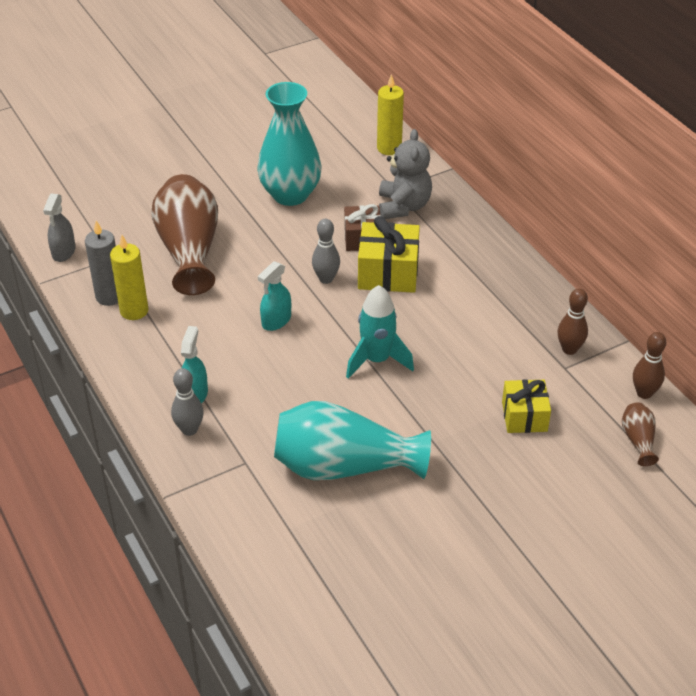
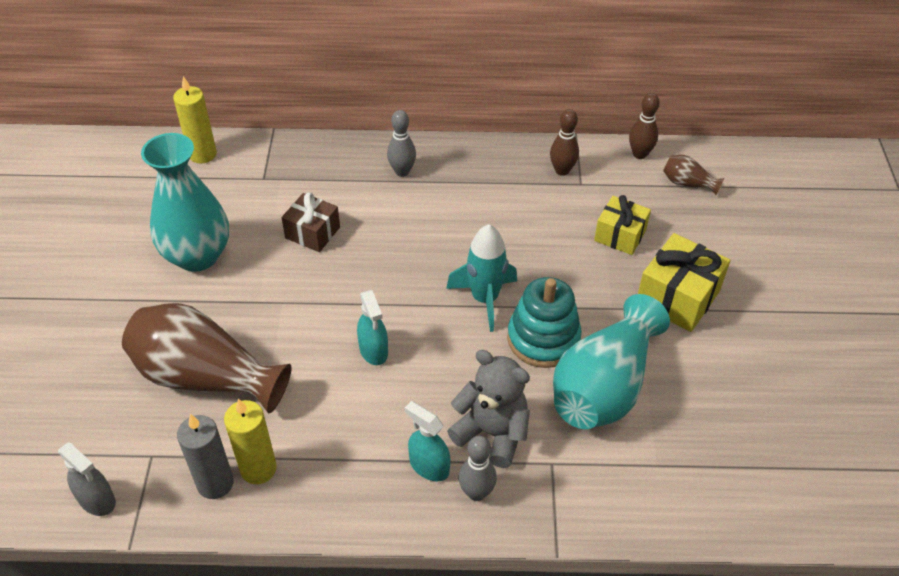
camera: 60 degrees left, 5 degrees up
(326, 279) = (346, 285): grey bowling pin -> grey bowling pin (402, 171)
(364, 411) = (543, 339): none -> turquoise stacking toy
(388, 273) = (375, 237): yellow gift -> yellow gift (677, 297)
(403, 206) = (295, 184): grey teddy bear -> grey teddy bear (492, 433)

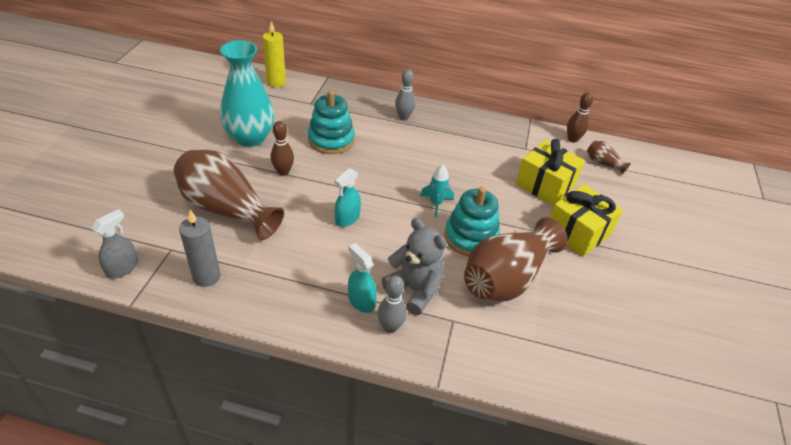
camera: 10 degrees right, 5 degrees down
(97, 500) = (122, 268): grey spray bottle -> grey spray bottle turned 105 degrees counterclockwise
(258, 469) = (240, 274): yellow candle -> none
(312, 232) = (331, 140): brown gift -> turquoise stacking toy
(373, 350) = (347, 218): turquoise spray bottle -> turquoise spray bottle turned 45 degrees clockwise
(484, 299) = (436, 204): turquoise rocket -> turquoise rocket, size x0.65
(562, 170) = (514, 138): brown bowling pin -> brown bowling pin (283, 172)
(604, 386) = (507, 278): turquoise vase -> brown vase
(620, 235) = (545, 185): yellow gift -> yellow gift, size x1.51

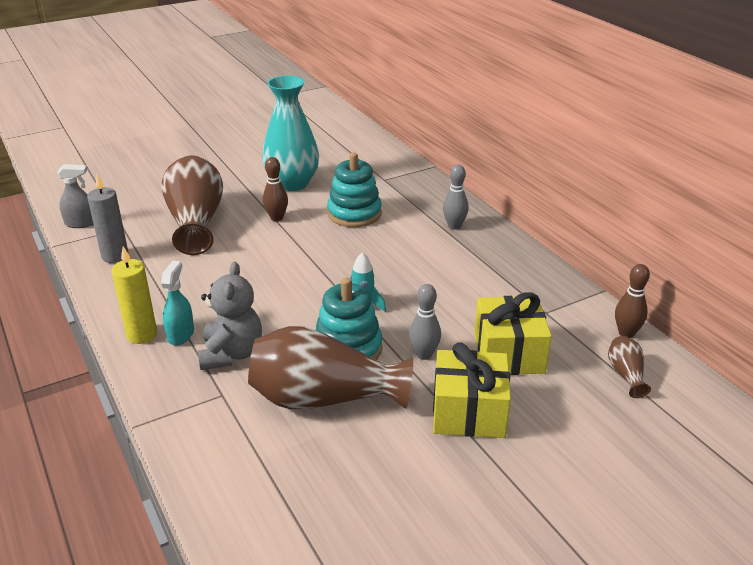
camera: 50 degrees right, 10 degrees down
(276, 82) = (381, 153): yellow candle -> yellow candle (142, 335)
(347, 218) = (268, 275): turquoise spray bottle -> none
(390, 327) = (170, 365): grey bowling pin -> grey bowling pin (424, 354)

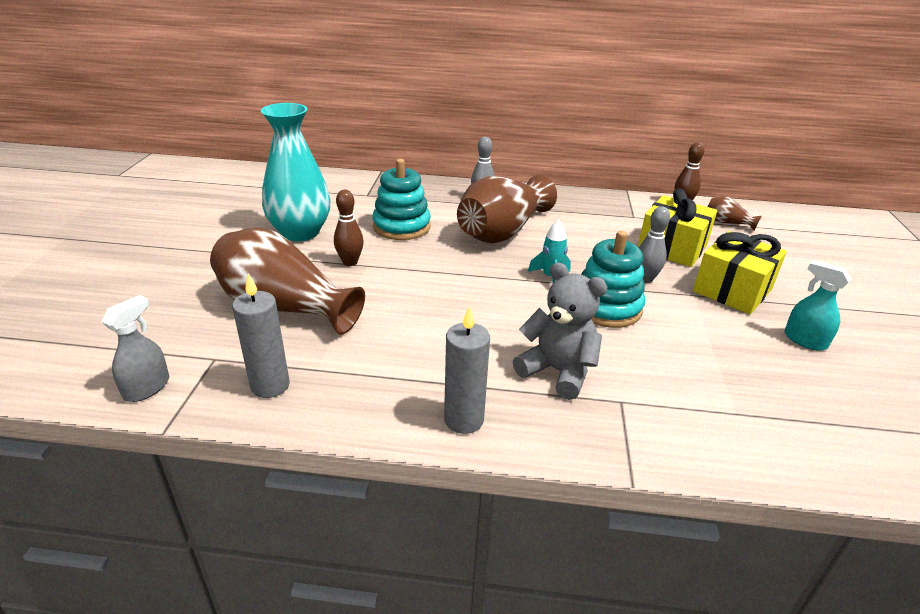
camera: 55 degrees left, 0 degrees up
(142, 335) = (463, 420): yellow candle -> grey candle
(181, 334) = (491, 391): turquoise spray bottle -> turquoise spray bottle (804, 340)
(324, 398) = (670, 346): brown vase -> brown vase (503, 231)

